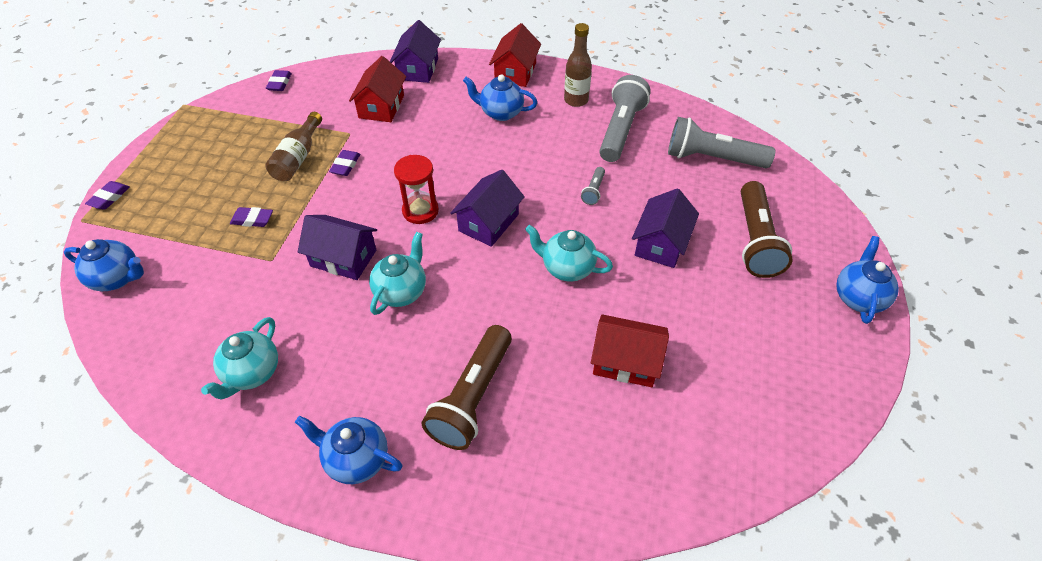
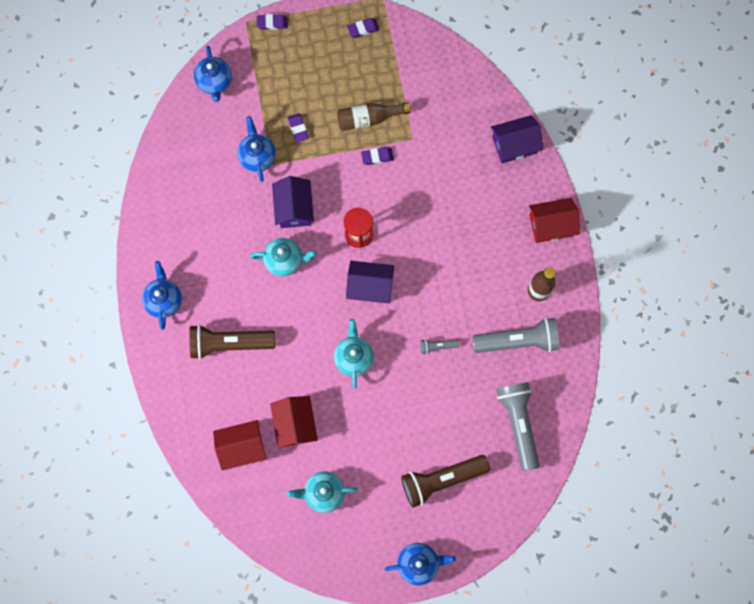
camera: 65 degrees right, 25 degrees up
(252, 373) = (189, 209): turquoise teapot -> turquoise teapot (323, 493)
(279, 83) = (441, 50): purple eraser -> purple eraser (363, 29)
(381, 106) = (453, 144): red house -> red house (242, 447)
(501, 113) = (492, 238): blue teapot -> blue teapot (257, 157)
(661, 243) = (407, 413): purple house -> none

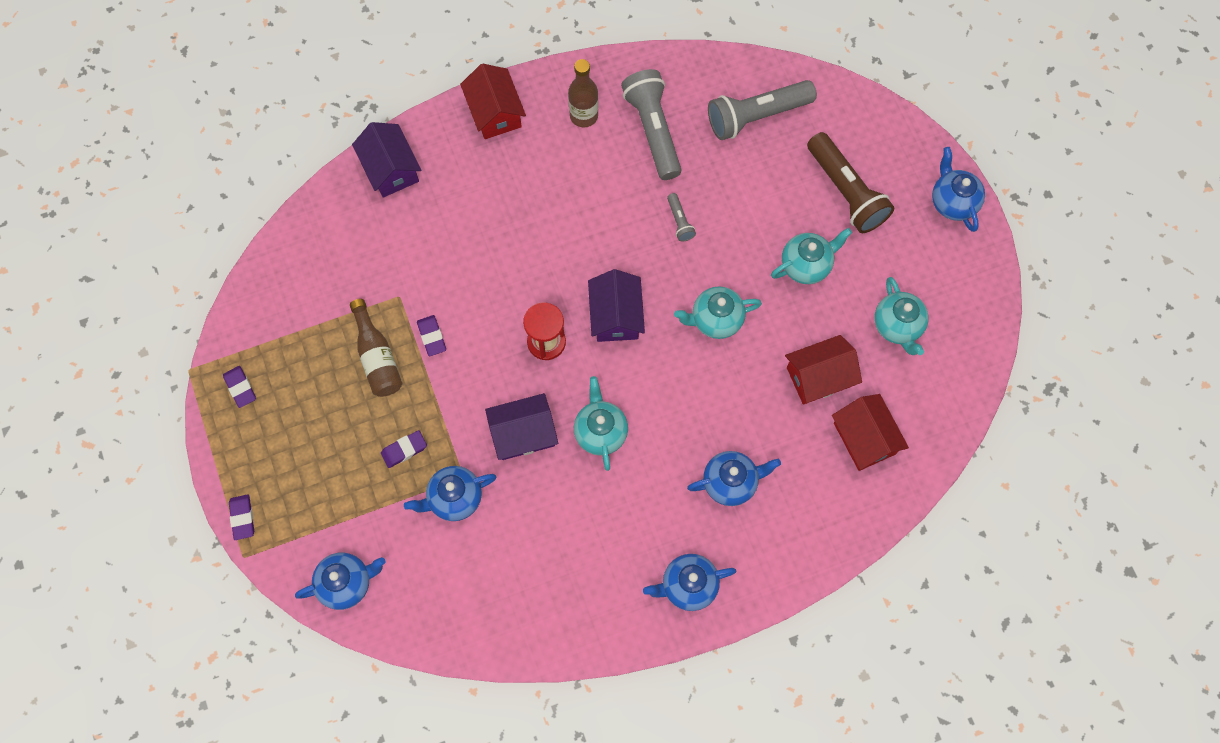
camera: 100 degrees left, 5 degrees down
(230, 343) = (730, 482): brown flashlight -> blue teapot
(385, 434) = (806, 265): none -> turquoise teapot

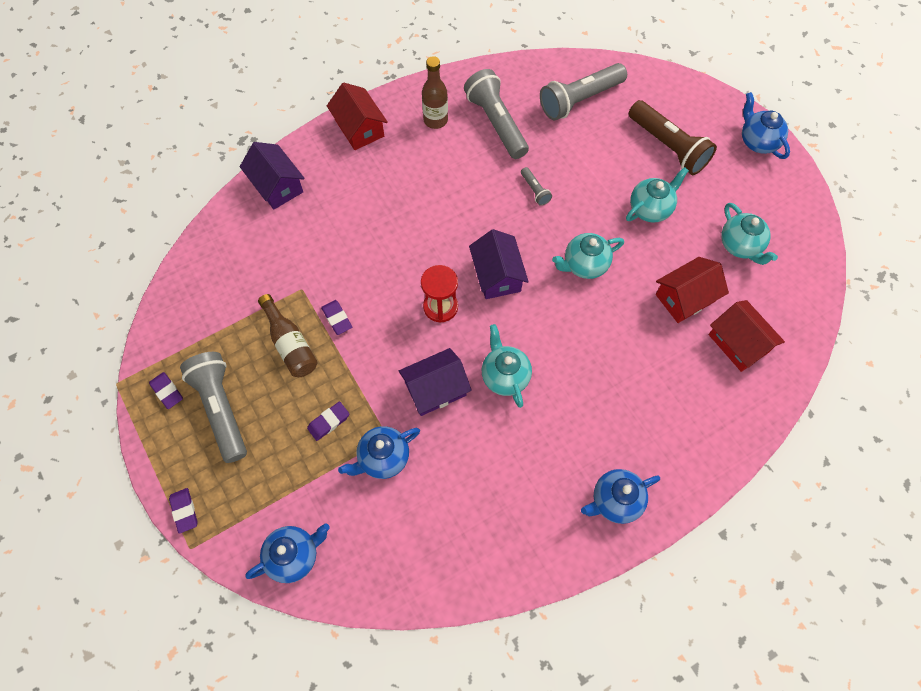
camera: 10 degrees left, 5 degrees down
(294, 416) = (221, 409): none -> grey flashlight
(730, 482) = (631, 401): blue teapot -> none

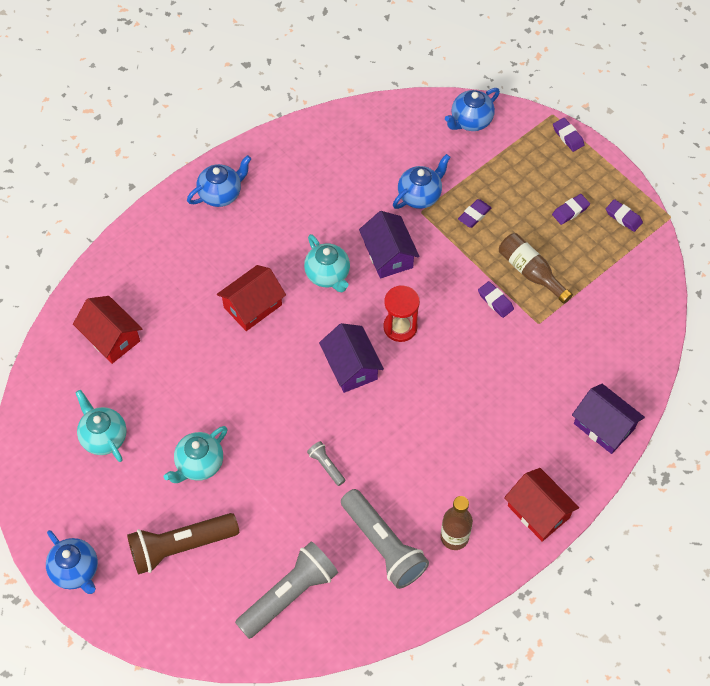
camera: 170 degrees right, 5 degrees down
(221, 409) = (570, 211): grey flashlight -> purple eraser
(435, 389) = (388, 255): purple house -> purple house turned 75 degrees counterclockwise
(584, 265) = (264, 391): turquoise teapot -> none
(668, 146) = (181, 546): brown flashlight -> brown flashlight turned 60 degrees counterclockwise
(685, 298) = (162, 373): red house -> red house (252, 306)

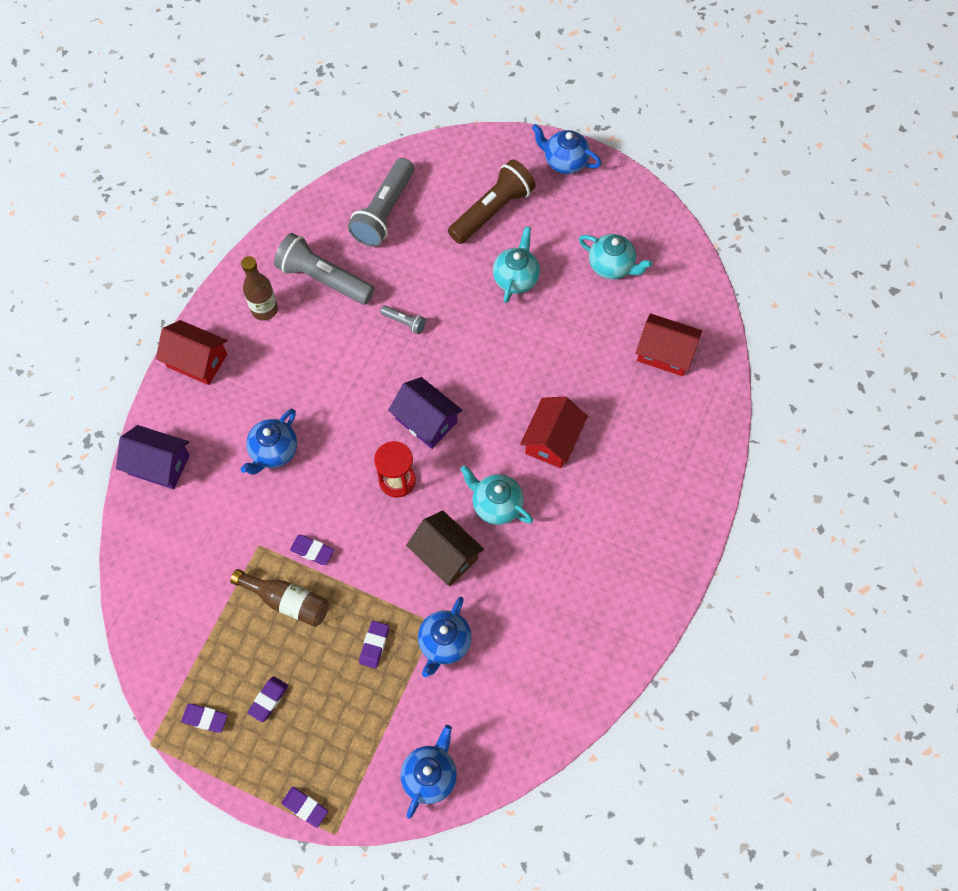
camera: 155 degrees right, 5 degrees up
(221, 194) = (656, 548): blue teapot -> blue teapot (274, 452)
(388, 255) = (445, 555): purple house -> brown house

